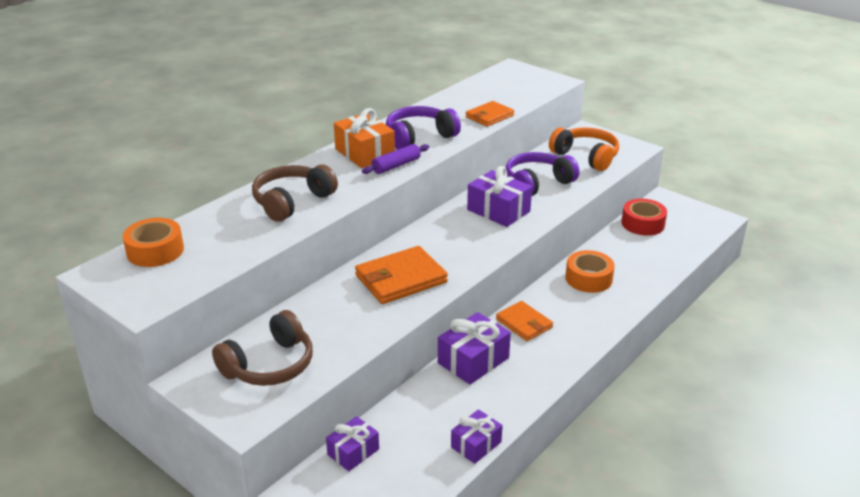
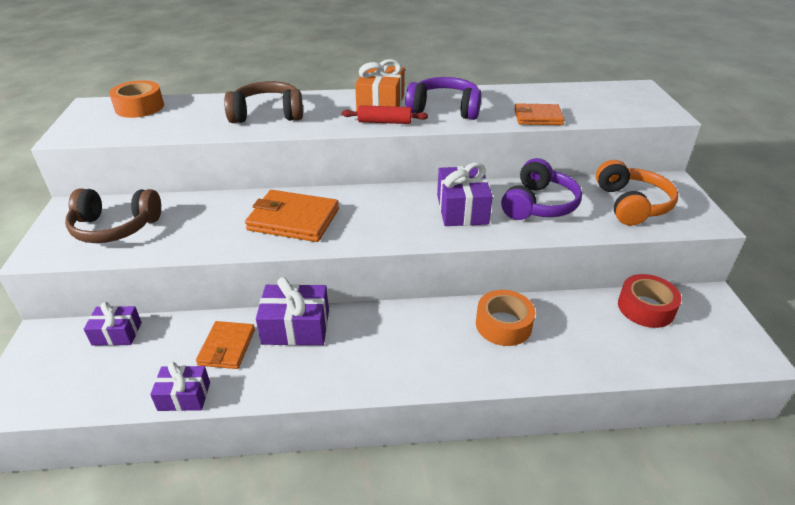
camera: 45 degrees right, 5 degrees up
(396, 165) = (384, 122): purple rolling pin -> red rolling pin
(524, 323) = (382, 325): orange wallet -> orange wallet (227, 347)
(537, 183) = (538, 204): purple headphones -> purple headphones turned 105 degrees clockwise

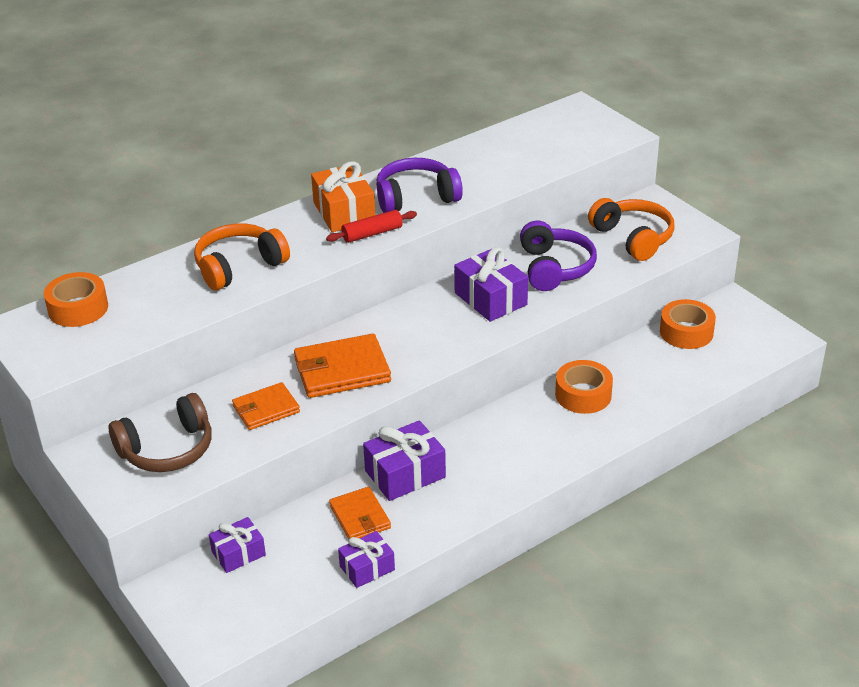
camera: 30 degrees left, 0 degrees up
(267, 114) = (239, 266): brown headphones -> orange headphones
(538, 117) = (513, 177): orange wallet -> orange wallet (266, 409)
(645, 308) = (686, 332): red tape -> orange tape

